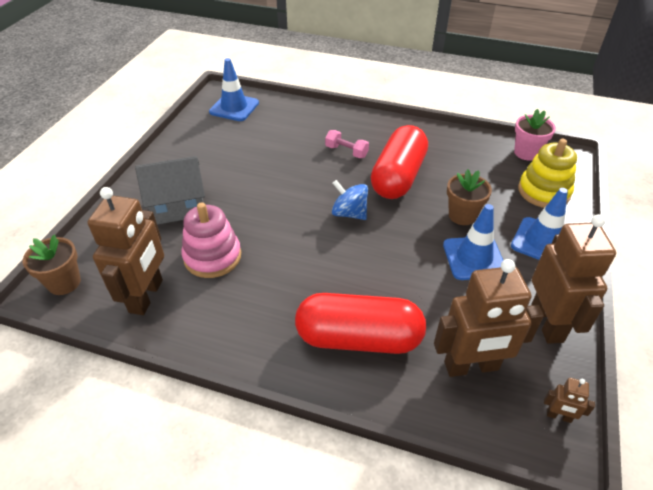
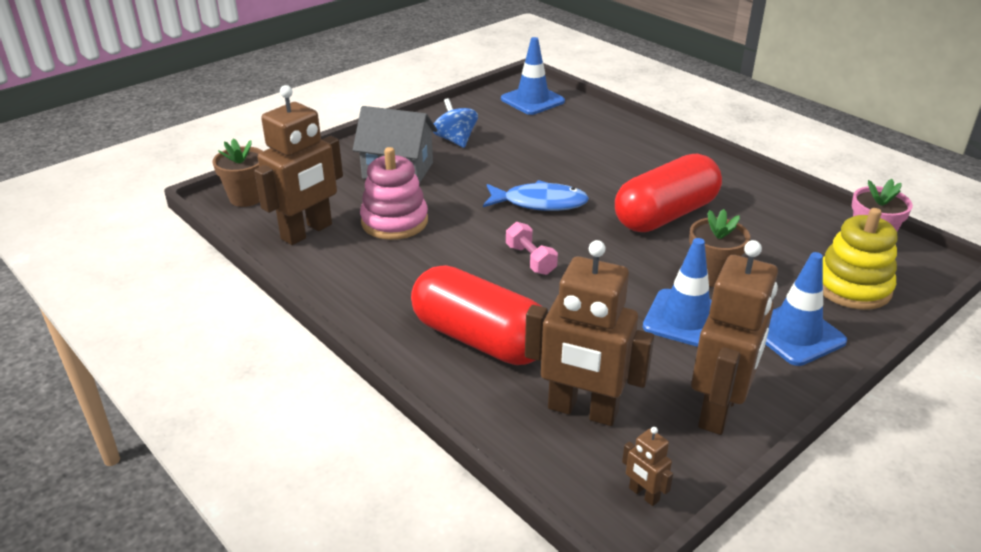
camera: 30 degrees right, 10 degrees down
(308, 198) = (540, 203): none -> blue fish
(346, 151) = (625, 174): pink dumbbell -> pink dumbbell (530, 260)
(349, 213) = (573, 231): blue spinning top -> blue spinning top (455, 140)

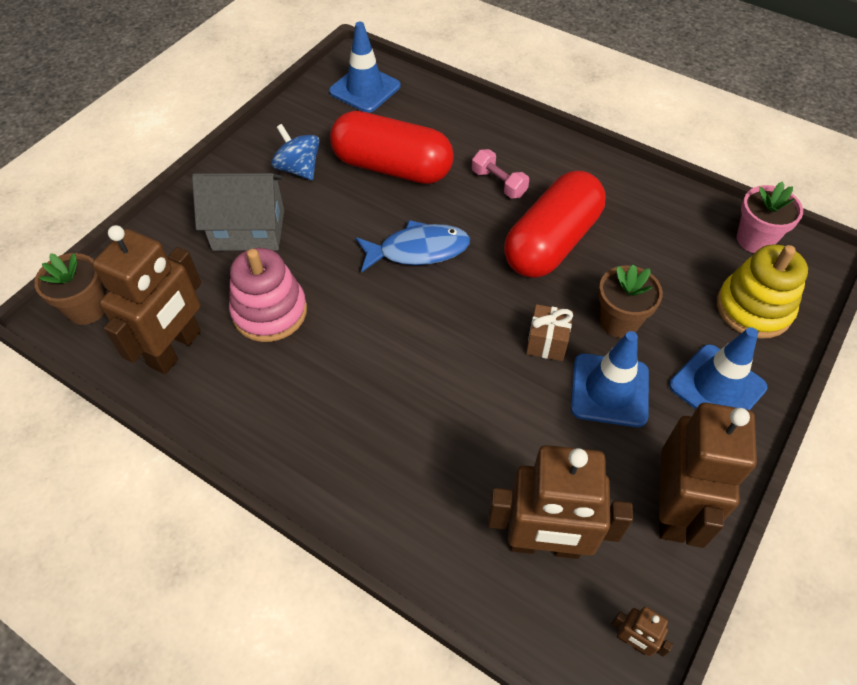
camera: 15 degrees left, 20 degrees up
(480, 339) = (414, 469): red capsule -> red capsule (392, 167)
(530, 260) = (432, 339): pink dumbbell -> pink dumbbell (498, 183)
(636, 278) = (547, 342): none -> brown gift

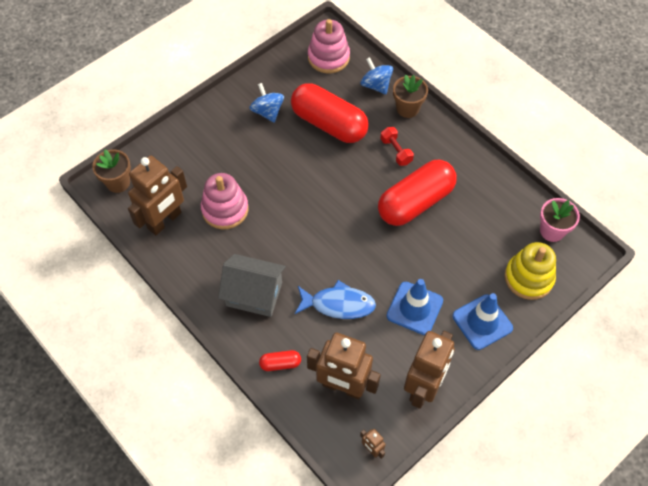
camera: 15 degrees right, 5 degrees up
(248, 230) = (225, 150): grey house -> grey house (254, 294)
(365, 89) = (328, 57): blue traffic cone -> pink stacking toy
(418, 250) = (327, 188): blue fish -> blue fish (338, 304)
(428, 532) = (280, 363): none -> red capsule
(441, 109) = (376, 85): none -> blue spinning top
(498, 183) = (396, 151): pink dumbbell -> red dumbbell
(547, 342) = (387, 269): brown gift -> none
(619, 321) = (438, 266): brown flower pot -> brown flower pot (407, 108)

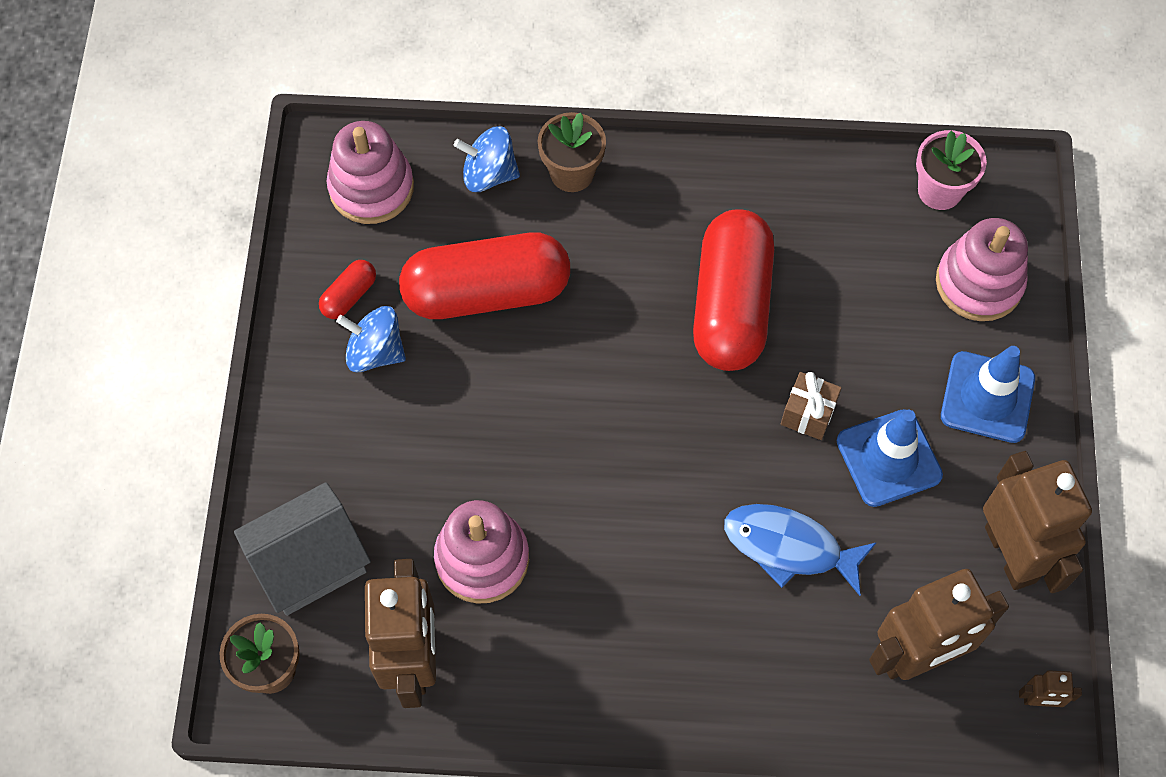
camera: 45 degrees left, 5 degrees up
(254, 294) = (663, 642): grey house -> grey house (310, 563)
(280, 363) = (806, 704): red capsule -> red capsule (349, 296)
(338, 304) = (789, 547): blue fish -> blue fish turned 120 degrees counterclockwise
(396, 151) = (625, 252): red dumbbell -> none
(401, 265) = (808, 414): none -> brown gift
(528, 278) = (979, 283): yellow stacking toy -> pink stacking toy

